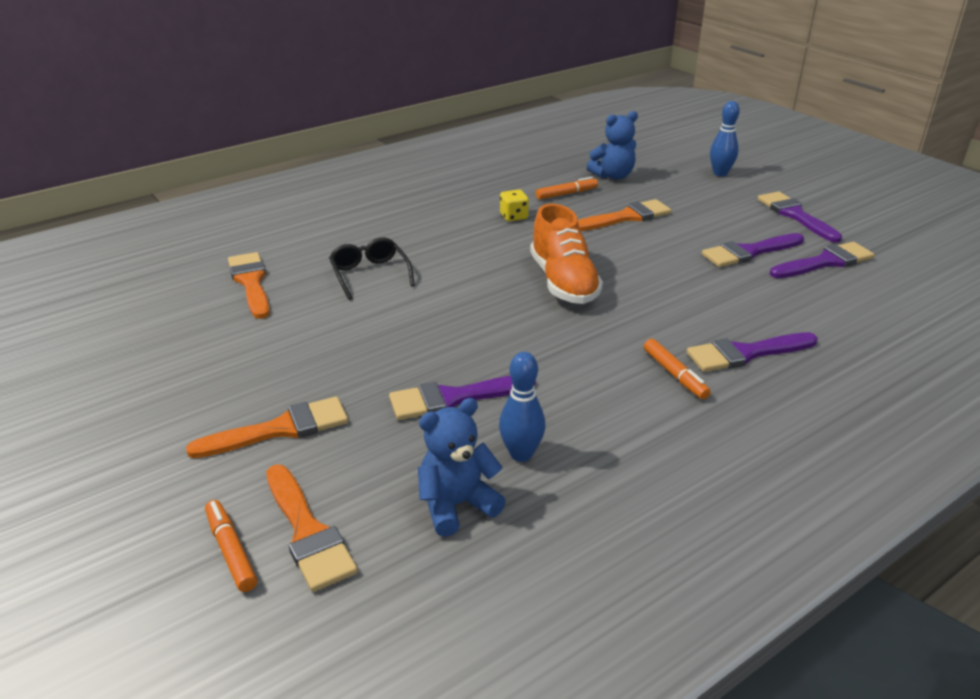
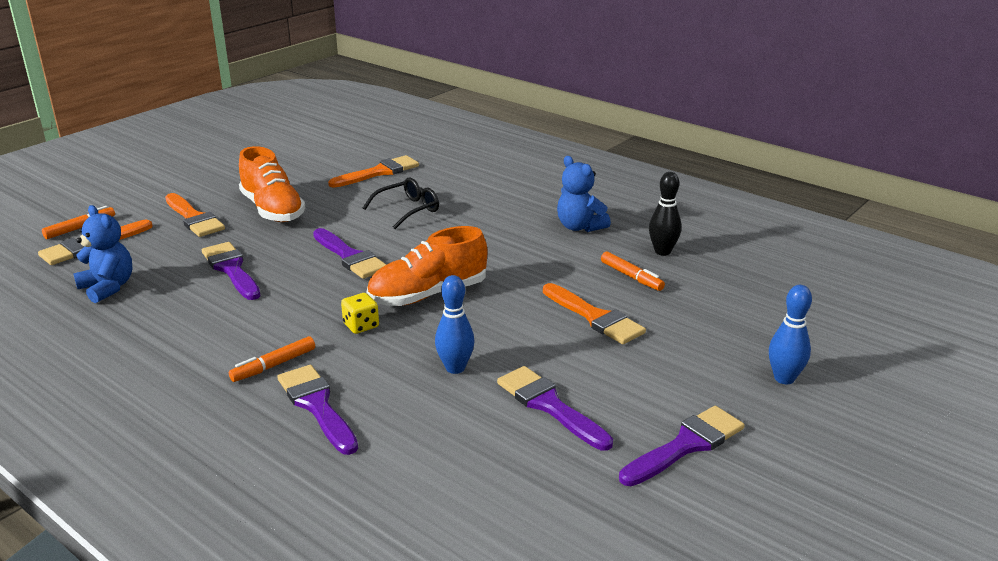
camera: 75 degrees right, 5 degrees down
(302, 362) = (272, 210): none -> orange shoe
(513, 216) = (555, 255): yellow dice -> yellow dice (361, 325)
(521, 454) = (161, 304): blue bowling pin -> blue bowling pin (455, 368)
(530, 176) = (662, 252): none -> black bowling pin
(613, 176) = (706, 300): blue teddy bear -> blue teddy bear (579, 227)
(825, 262) = (552, 468): purple brush -> purple brush (350, 257)

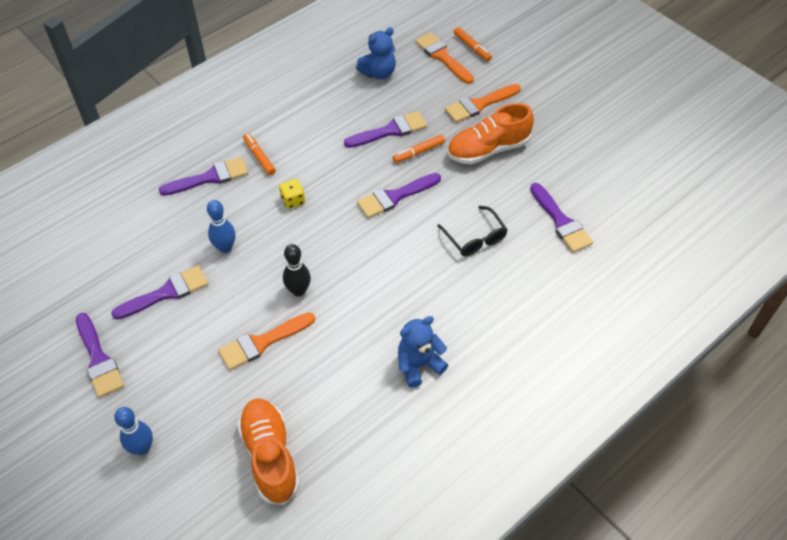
camera: 100 degrees right, 25 degrees up
(379, 172) = (561, 221): orange brush -> purple brush
(428, 295) = (324, 240): orange shoe -> orange shoe (270, 456)
(631, 277) = (317, 384): orange marker -> orange marker (418, 152)
(662, 252) = (356, 422): black bowling pin -> black bowling pin (298, 290)

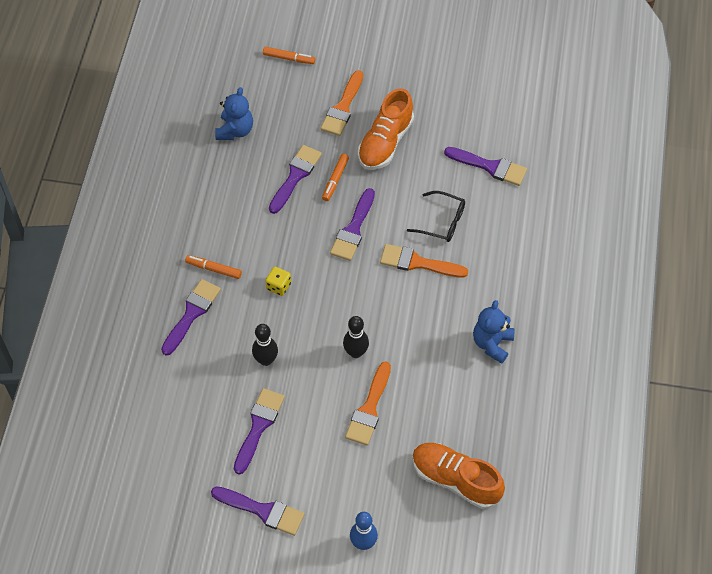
camera: 40 degrees left, 5 degrees up
(225, 247) = (266, 360): blue bowling pin -> black bowling pin
(442, 57) = (273, 82): orange brush -> orange brush (418, 263)

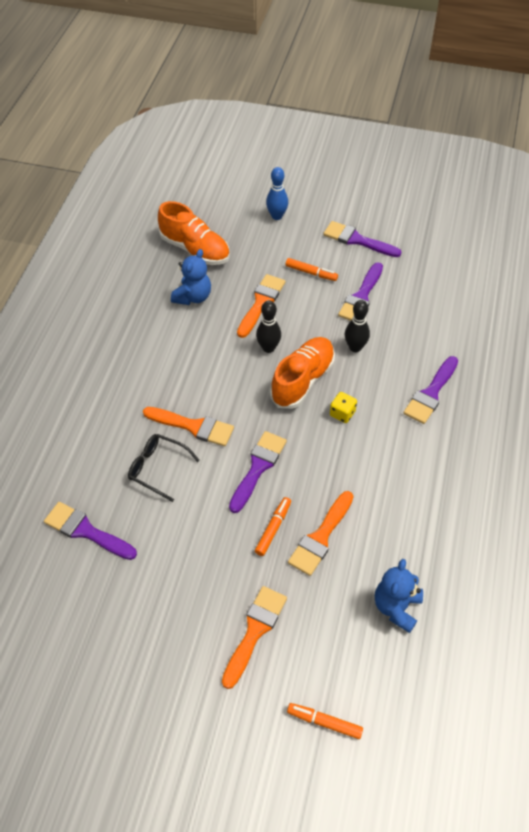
camera: 175 degrees left, 5 degrees down
(213, 269) = (412, 436): orange marker -> orange marker (311, 273)
(295, 176) = (320, 537): purple brush -> orange brush
(385, 142) = (206, 574): orange shoe -> orange shoe (302, 380)
(492, 343) = (136, 346): blue teddy bear -> blue teddy bear (193, 297)

